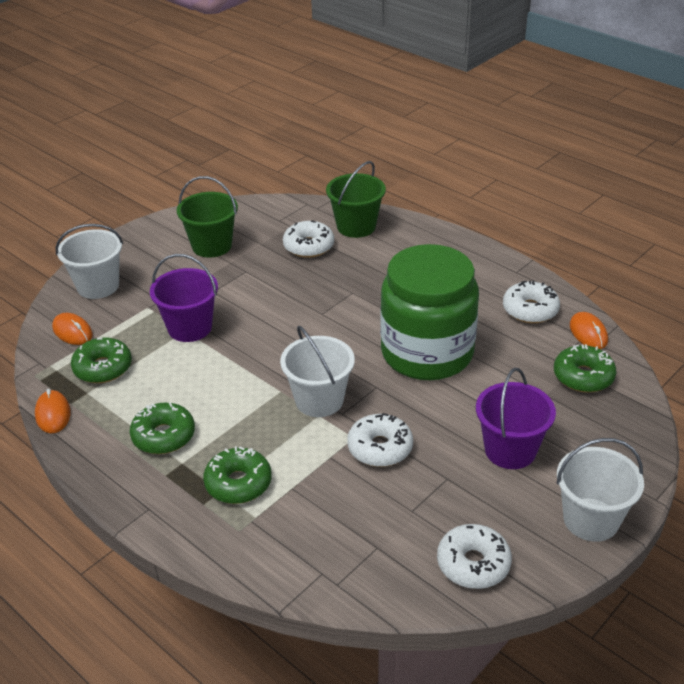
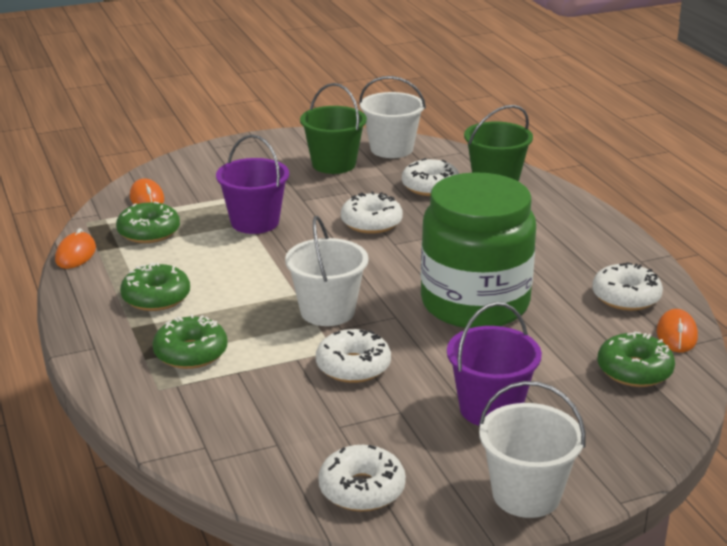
camera: 25 degrees right, 10 degrees down
(98, 286) = (200, 170): white bucket -> white bucket (391, 149)
(288, 298) = (371, 223): none -> white donut

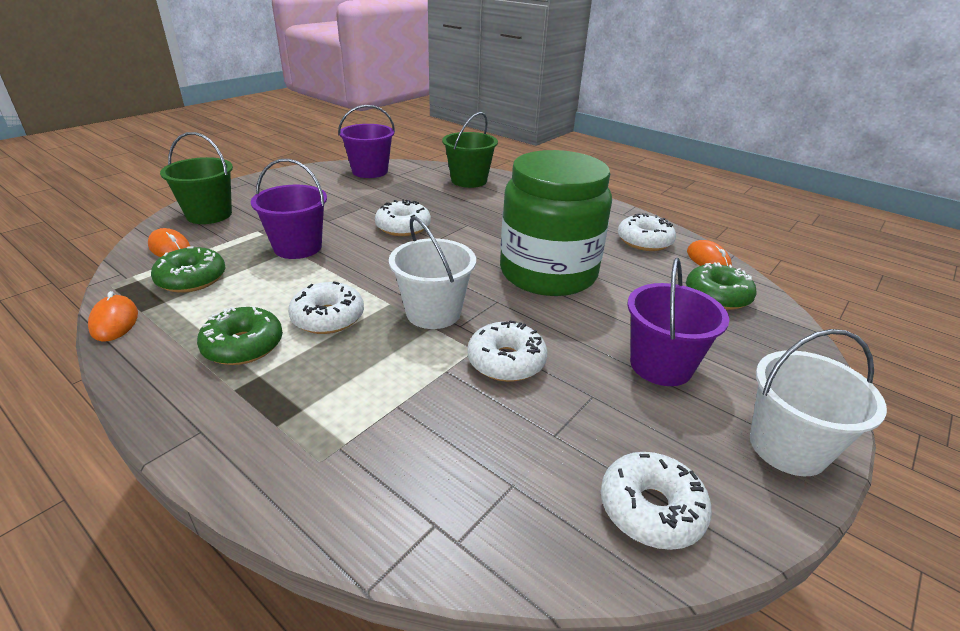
camera: 30 degrees left, 5 degrees up
(191, 353) = (328, 400): green donut -> none
(334, 164) = (332, 189): green bucket -> green bucket (209, 215)
(391, 149) = (370, 171): white bucket -> purple bucket
(430, 187) = (425, 192): white donut -> white donut (328, 318)

